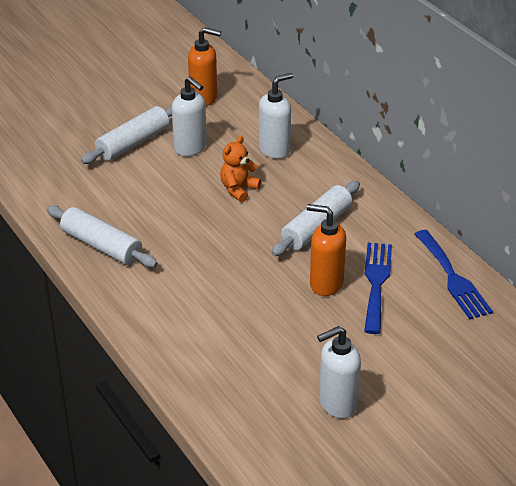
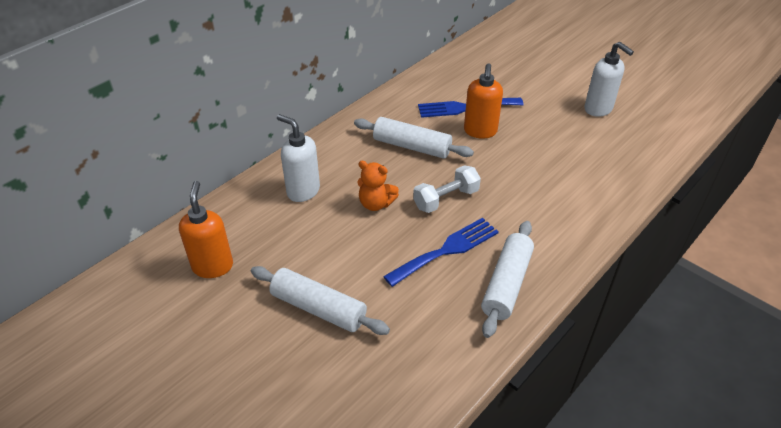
camera: 105 degrees left, 5 degrees up
(190, 148) = (316, 255): white soap dispenser -> none
(225, 234) = (446, 199): none -> white dumbbell
(453, 278) = (441, 75): blue fork -> blue fork (446, 250)

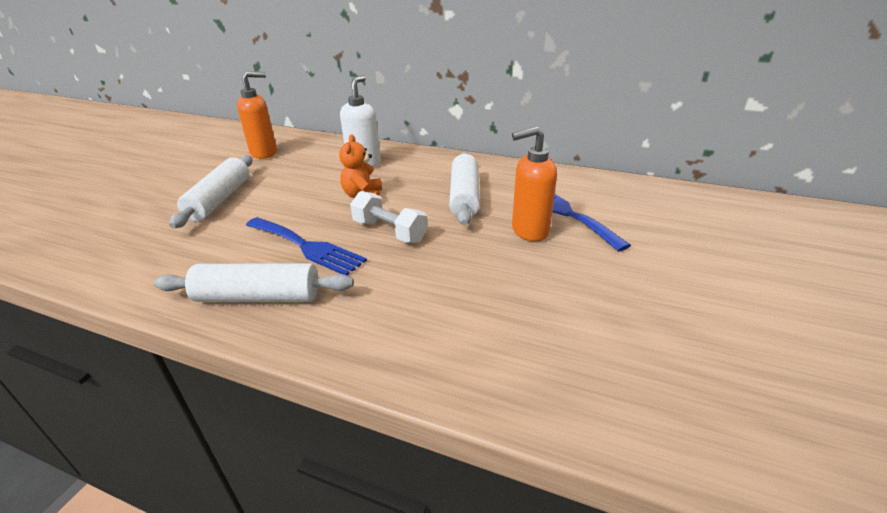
camera: 70 degrees right, 10 degrees down
(598, 109) = (698, 328): white soap dispenser -> none

